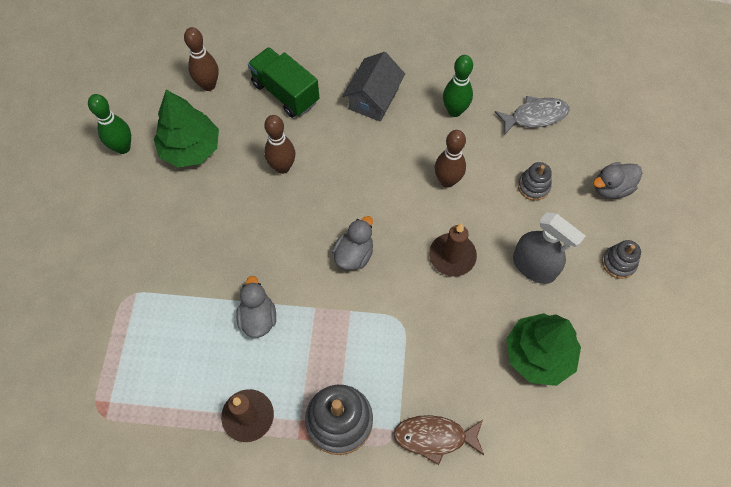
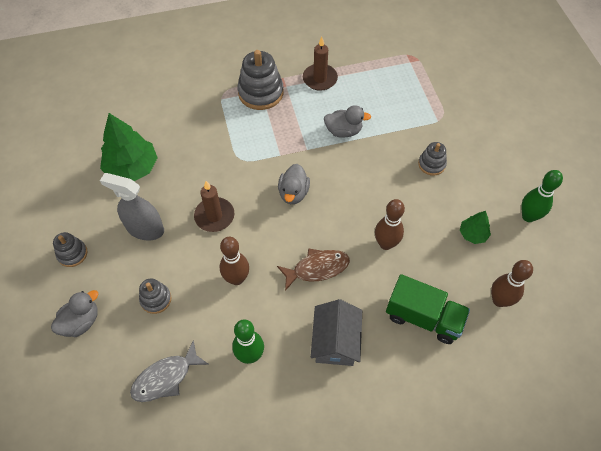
camera: 160 degrees right, 5 degrees down
(181, 237) = (431, 164): none -> grey stacking toy
(190, 148) = (473, 234): green tree -> green tree, size x0.51
(258, 318) = (343, 131): grey duck -> grey duck turned 60 degrees counterclockwise
(434, 437) = (195, 101): brown fish -> brown fish (317, 268)

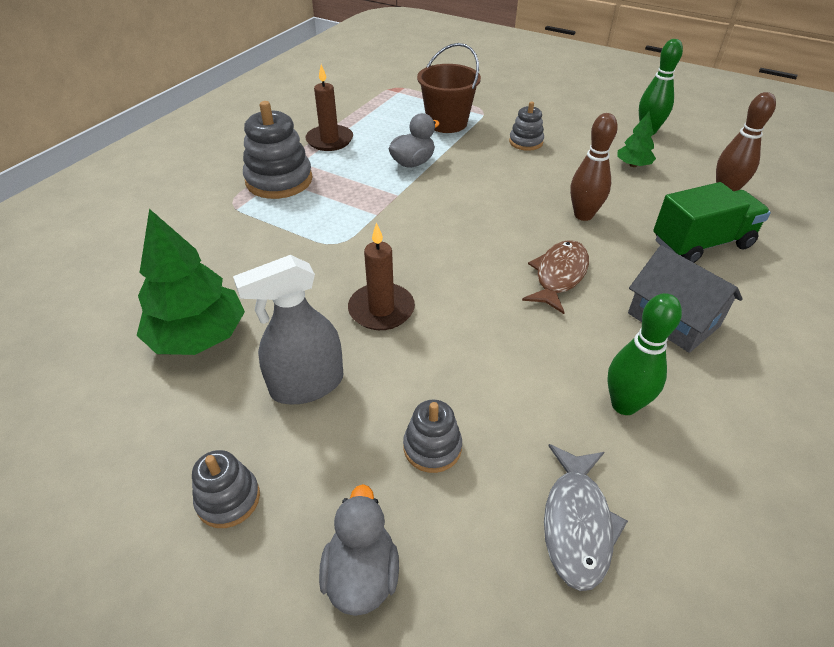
camera: 45 degrees left, 15 degrees down
(236, 278) = (495, 346): brown bowling pin -> none
(293, 193) = (438, 234): grey duck -> none
(404, 112) = (447, 123): none -> brown bucket

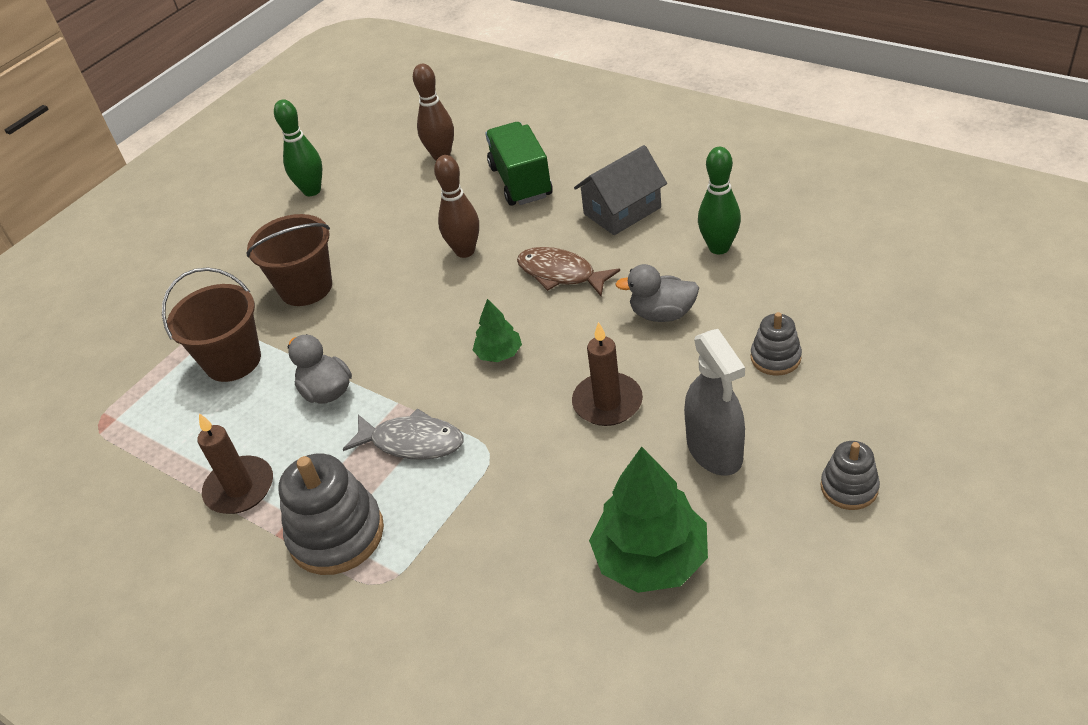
camera: 80 degrees left, 0 degrees up
(362, 574) = (895, 392): grey duck -> grey duck (662, 314)
(526, 142) = (306, 288): grey stacking toy -> brown bucket
(577, 524) = (830, 280): grey fish -> grey fish (412, 442)
(633, 165) = (379, 208): green tree -> green tree (499, 353)

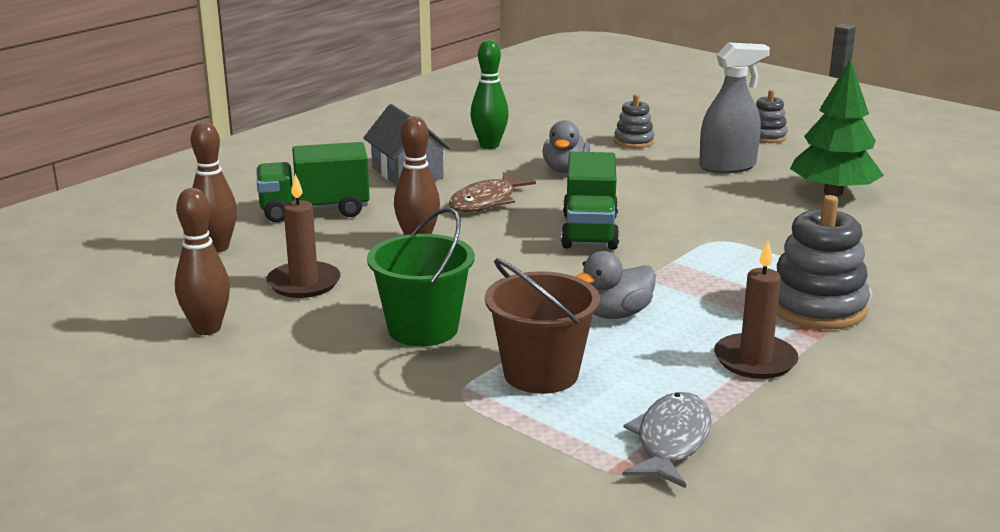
camera: 90 degrees left, 20 degrees down
(306, 288) = (423, 329): brown bucket -> green bucket
(312, 191) = (207, 329): green bowling pin -> brown bowling pin
(412, 442) = (700, 272): grey fish -> grey fish (671, 441)
(499, 353) = (589, 231): green tree -> green truck
(607, 402) = (667, 195): brown candle -> brown candle (304, 283)

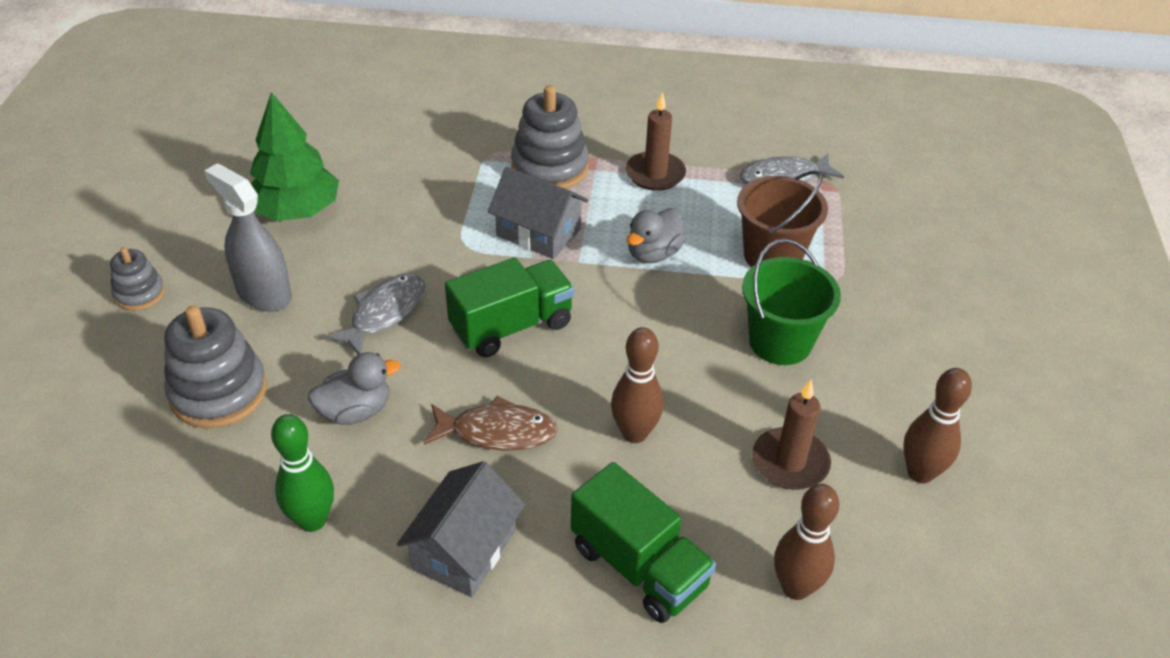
camera: 125 degrees left, 20 degrees up
(616, 314) = (653, 253): grey duck -> grey duck turned 105 degrees clockwise
(633, 141) = (218, 392): grey stacking toy -> grey stacking toy, size x1.79
(659, 195) = (384, 313): none -> grey fish
(706, 272) = (538, 232): none -> grey house

